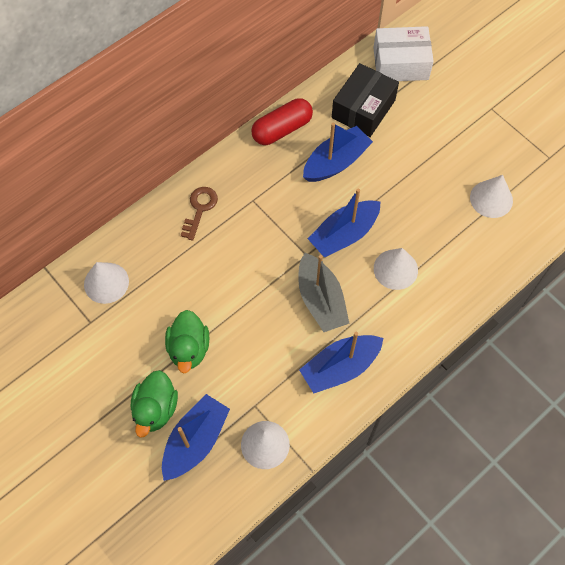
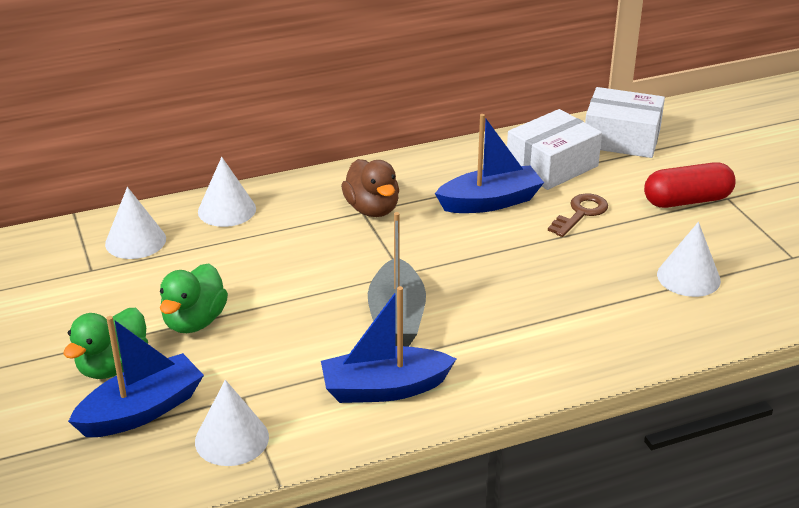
camera: 20 degrees right, 30 degrees down
(199, 209) = (292, 205): brown key -> brown key (580, 213)
(258, 195) = (372, 209): none -> brown duck
(282, 129) = (437, 162): red capsule -> red capsule (687, 201)
(344, 234) = (463, 266): blue boat -> none
(363, 109) = (551, 165): black box -> white box
(395, 269) = (517, 312): white cone -> white cone (227, 210)

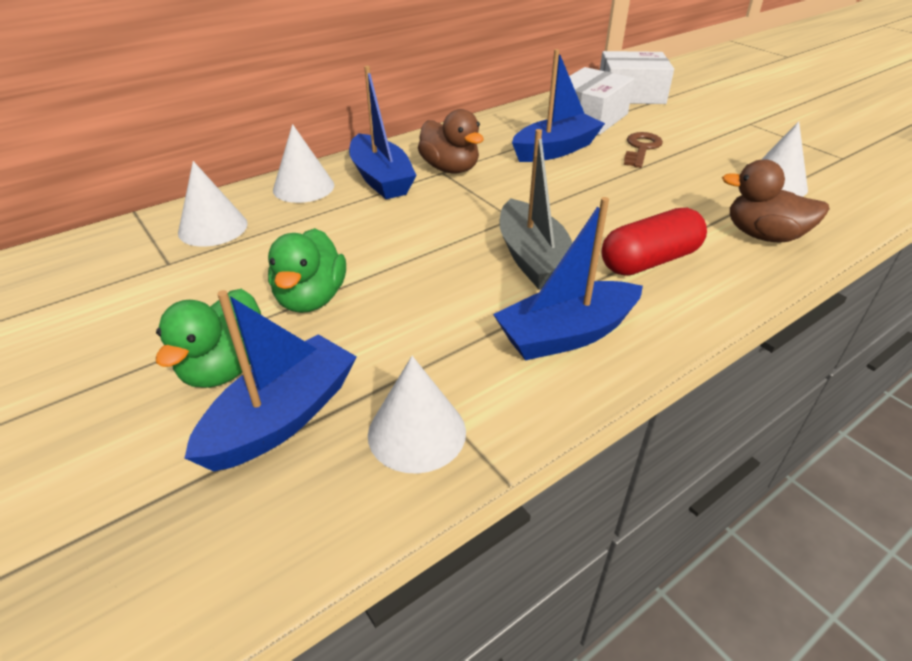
camera: 15 degrees left, 5 degrees up
(301, 211) = (381, 179): none -> blue boat
(627, 330) = (763, 235): none -> brown duck
(687, 201) = (720, 129): red capsule -> red capsule (649, 261)

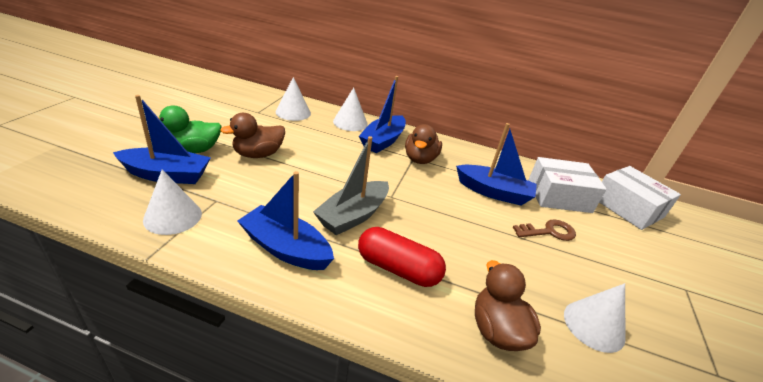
camera: 50 degrees right, 5 degrees down
(311, 298) = (258, 154): green duck -> brown duck

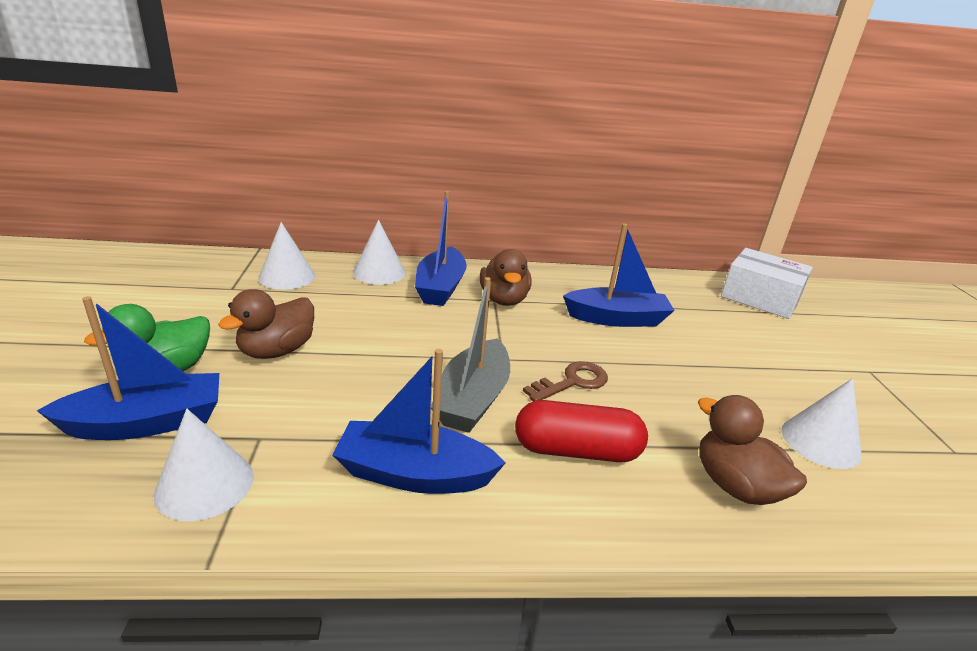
camera: 20 degrees left, 5 degrees down
(549, 232) = (705, 349): brown key -> brown key (572, 382)
(559, 196) = (686, 303): white box -> none

